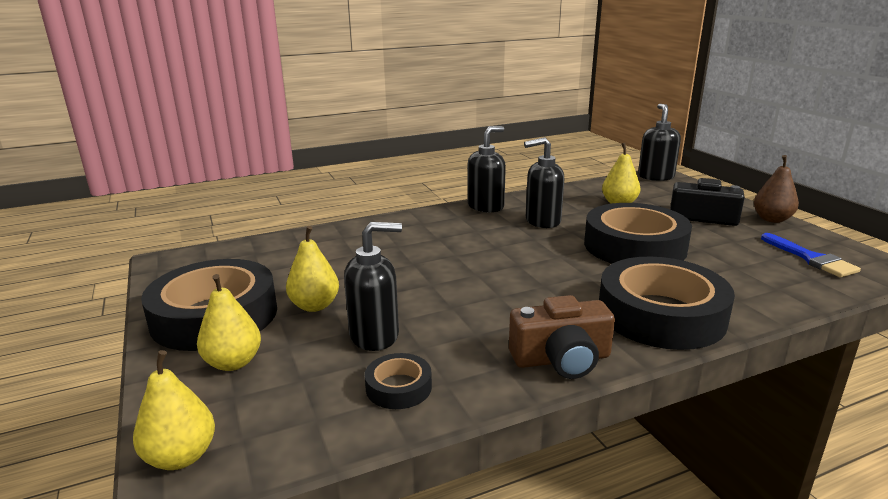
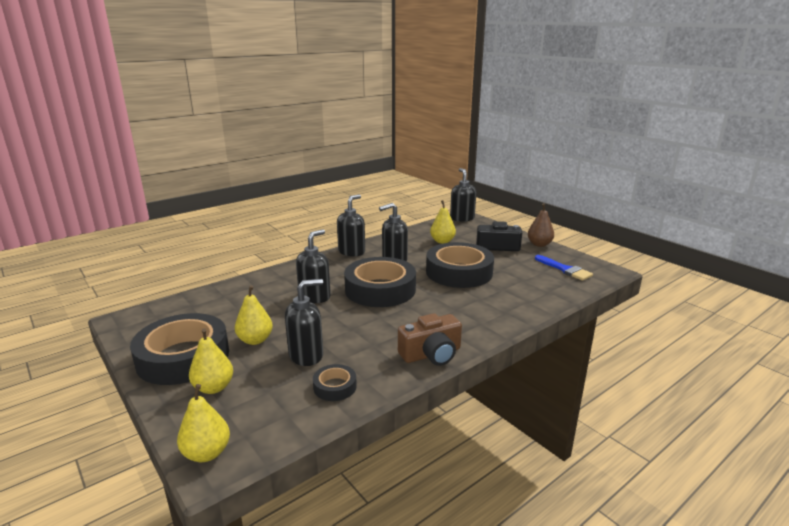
camera: 15 degrees left, 0 degrees up
(416, 258) = (315, 296): none -> black soap dispenser
(661, 314) = (484, 317): black tape -> black tape (380, 289)

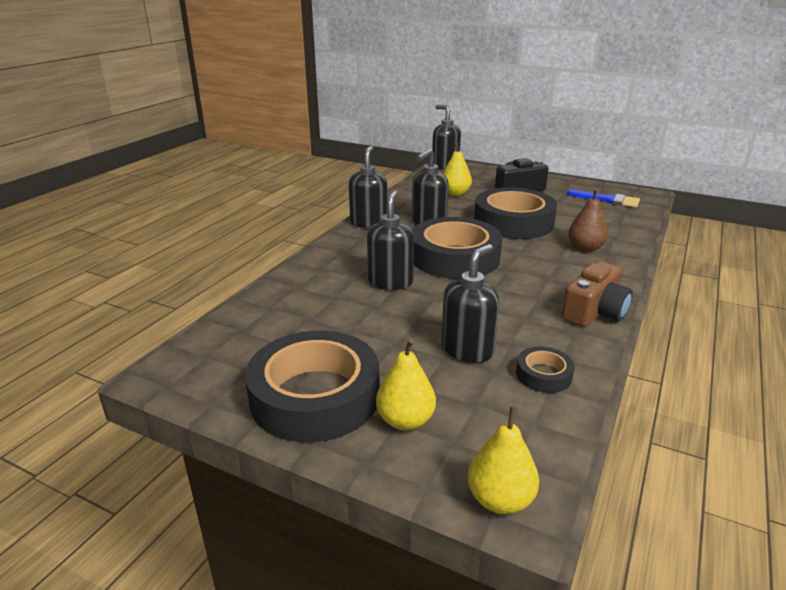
camera: 25 degrees left, 5 degrees up
(255, 340) = (383, 350): yellow pear -> none
(539, 244) = (554, 180): brown pear -> brown pear (585, 248)

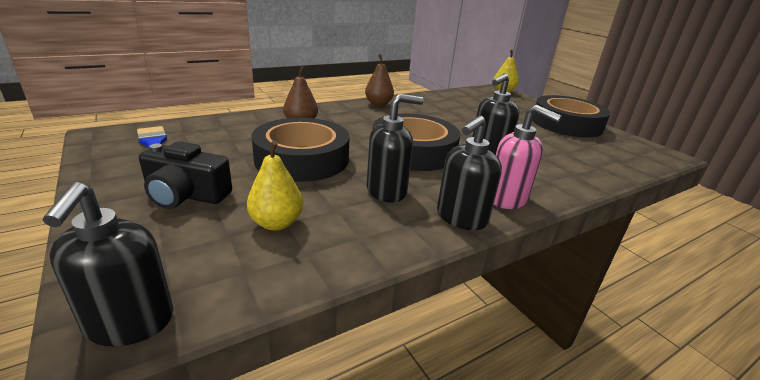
camera: 150 degrees left, 0 degrees up
(347, 243) = (507, 199): none -> pink soap dispenser
(405, 421) = (524, 108): yellow pear -> none
(467, 350) = (472, 114): black soap dispenser -> none
(543, 375) = (446, 100): black tape -> none
(594, 312) = (378, 104): brown camera -> brown pear

